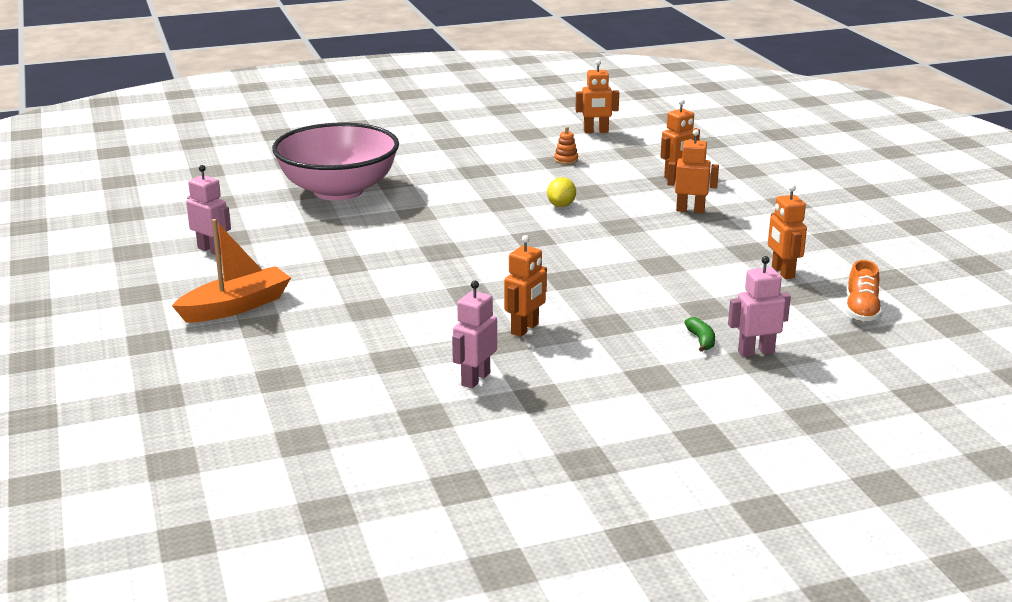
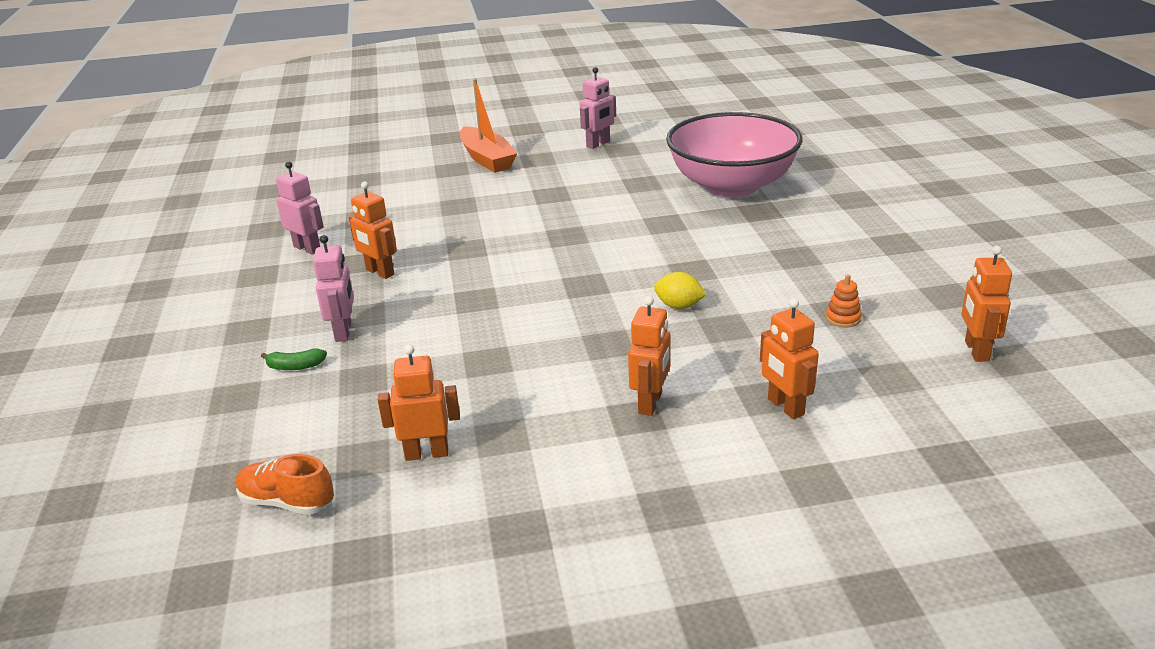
camera: 100 degrees right, 5 degrees up
(755, 352) = (248, 398): pink robot -> pink robot (344, 332)

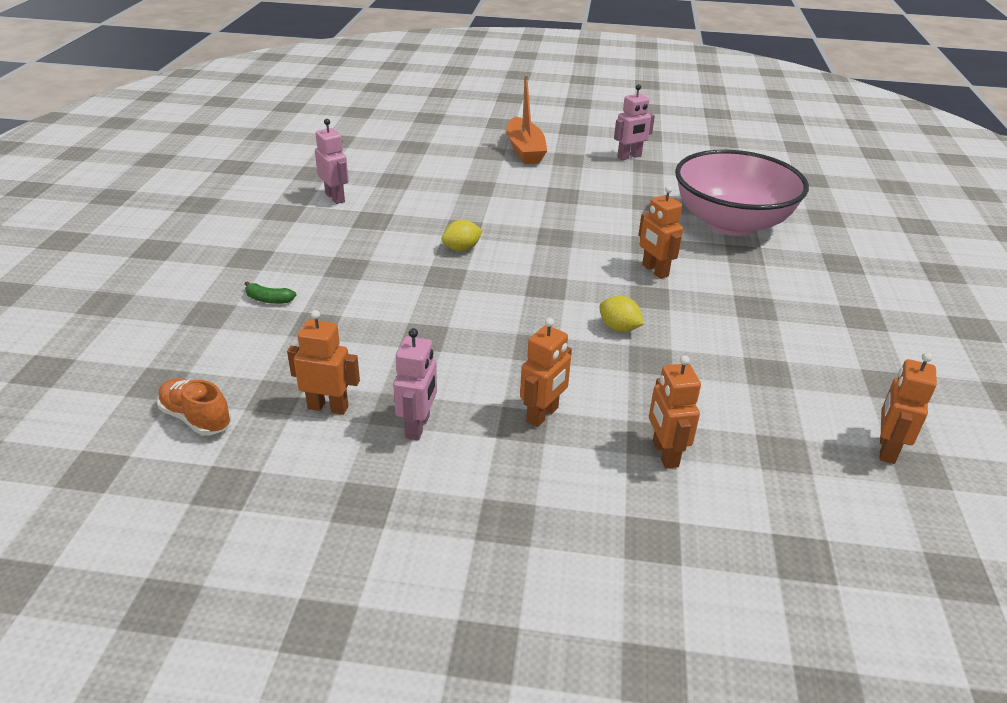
camera: 15 degrees right, 5 degrees up
(344, 332) = (323, 279): pink robot -> pink robot (418, 426)
(379, 272) = (380, 233): orange robot -> orange robot (654, 270)
(477, 269) = (461, 249): none -> yellow lemon
(843, 318) = (768, 380): orange stacking toy -> none

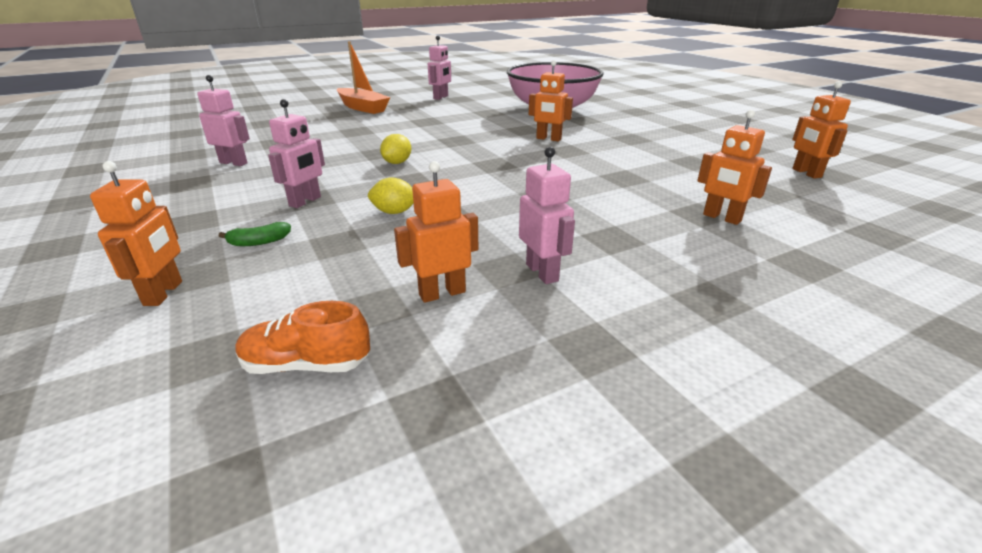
camera: 35 degrees left, 5 degrees down
(340, 269) = (305, 201): none -> pink robot
(543, 415) = (616, 228): orange robot -> orange robot (164, 293)
(619, 328) = (578, 169): yellow lemon -> yellow lemon (394, 212)

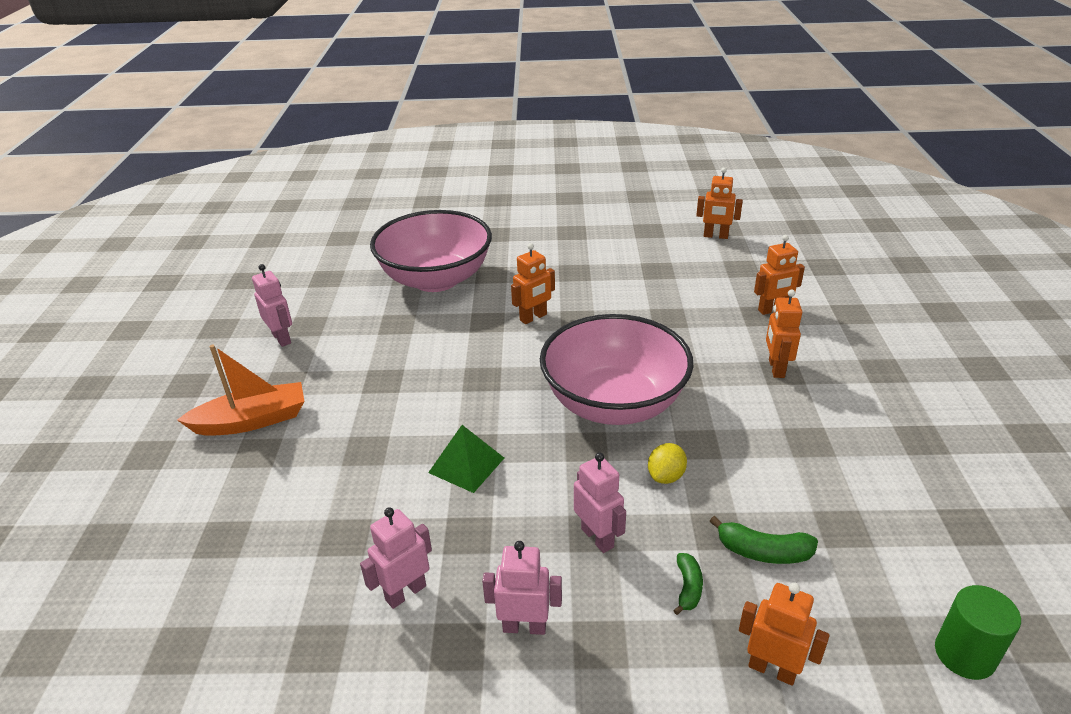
camera: 60 degrees left, 5 degrees up
(183, 422) = (964, 654): none -> green cylinder
(306, 365) = (911, 580): orange shoe -> none
(317, 268) = (763, 551): none -> green banana
(360, 154) = (466, 465): none -> green pyramid
(397, 163) = (524, 442): yellow lemon -> none
(442, 293) = (834, 486): orange robot -> orange robot (776, 368)
(472, 179) = (614, 403): none -> pink bowl
(542, 272) = (821, 425): pink robot -> pink robot (524, 626)

